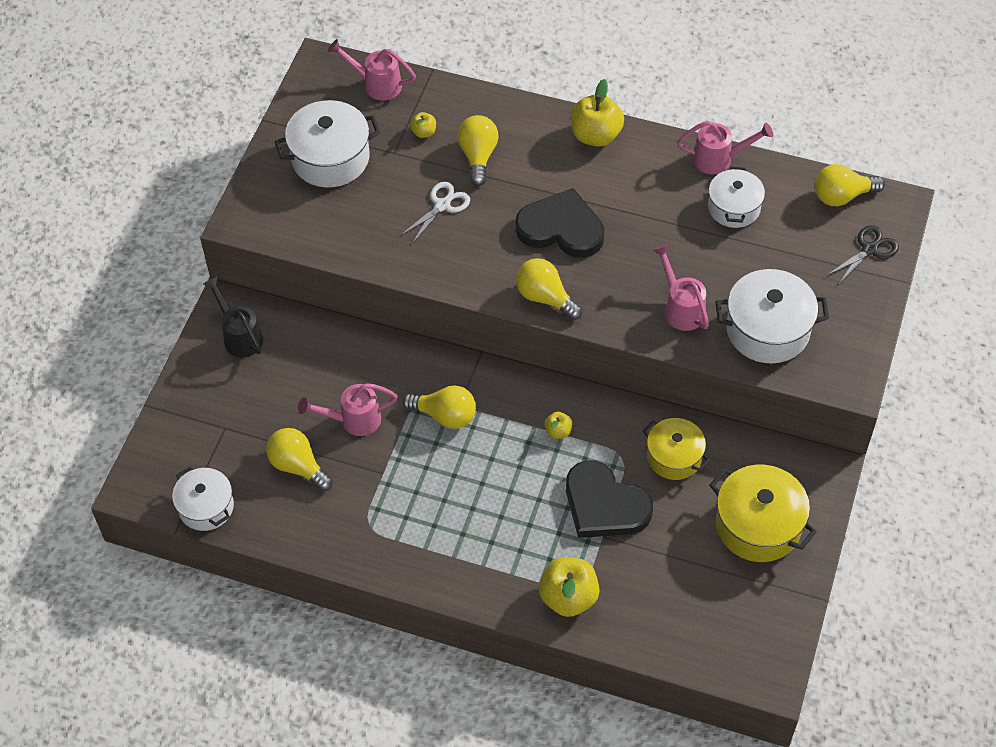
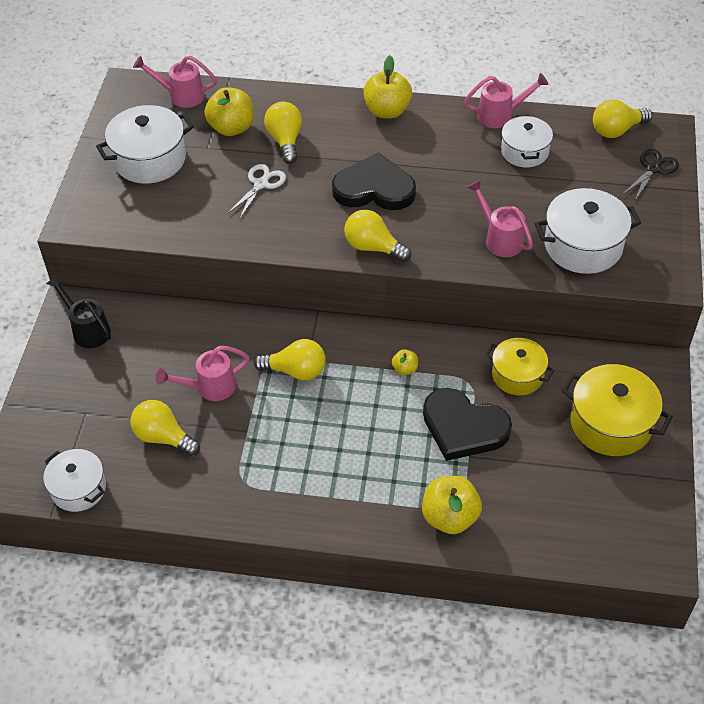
camera: 10 degrees left, 5 degrees down
(424, 132) = (232, 128): yellow apple -> yellow apple, size x2.02

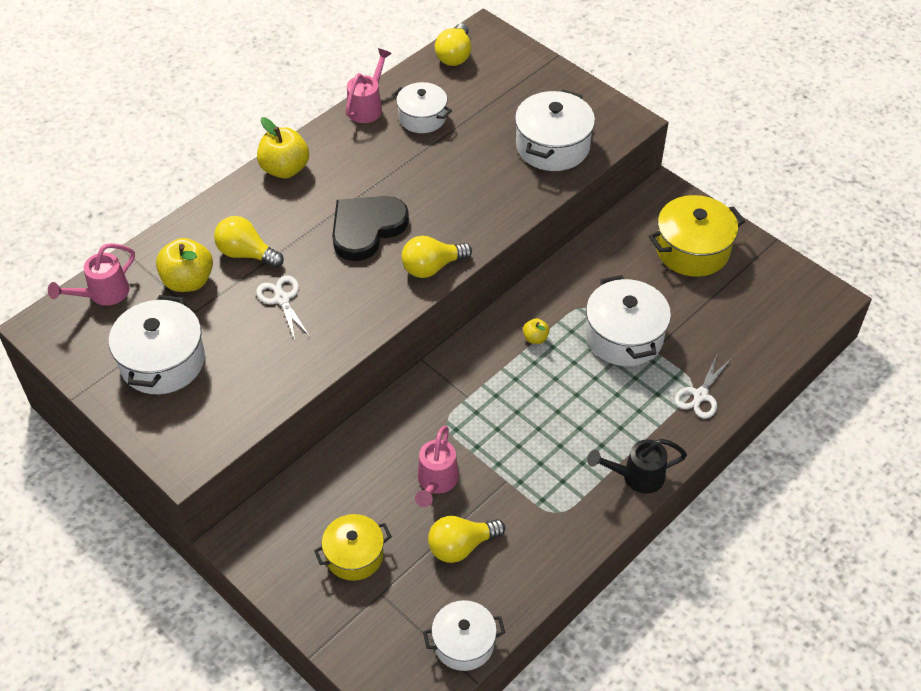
camera: 55 degrees left, 0 degrees up
(87, 329) = (280, 541): black watering can -> black watering can (636, 476)
(296, 371) = (472, 411): yellow light bulb -> none
(450, 517) = (700, 395): yellow apple -> white scissors
(463, 427) = (624, 336): black heart -> white pot
(500, 239) = (499, 187): pink watering can -> none
(517, 375) = (602, 274): yellow pot -> yellow pot (354, 555)
(653, 169) = (514, 62): black scissors -> none

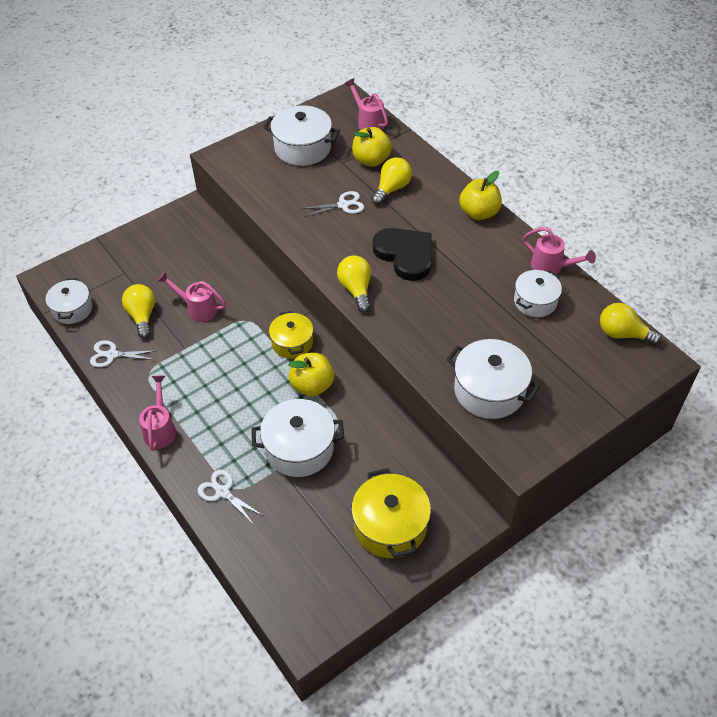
camera: 100 degrees right, 0 degrees up
(354, 555) = (157, 262): yellow pot -> yellow pot (292, 343)
(535, 338) = (312, 385): yellow apple -> yellow apple, size x2.02
(536, 564) = (112, 355): none -> white scissors
(636, 476) = (160, 429): black watering can -> pink watering can

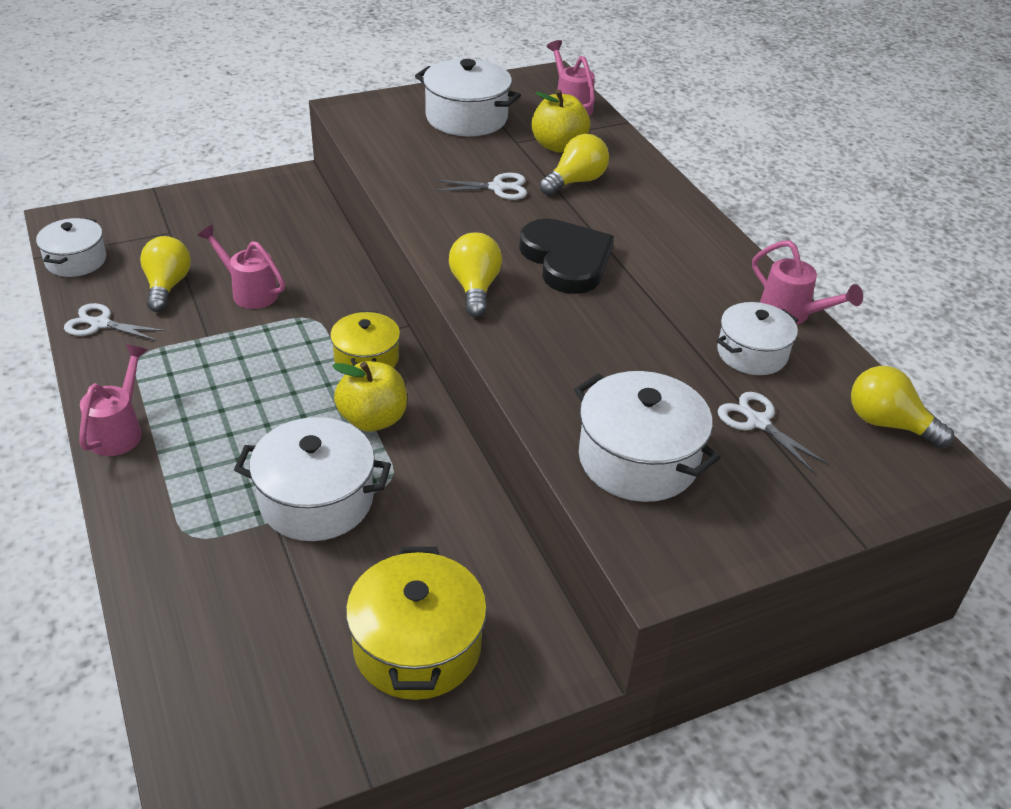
camera: 10 degrees right, 10 degrees down
(222, 492) = (169, 536): white scissors -> white scissors (758, 422)
(479, 213) = (697, 230): yellow apple -> none

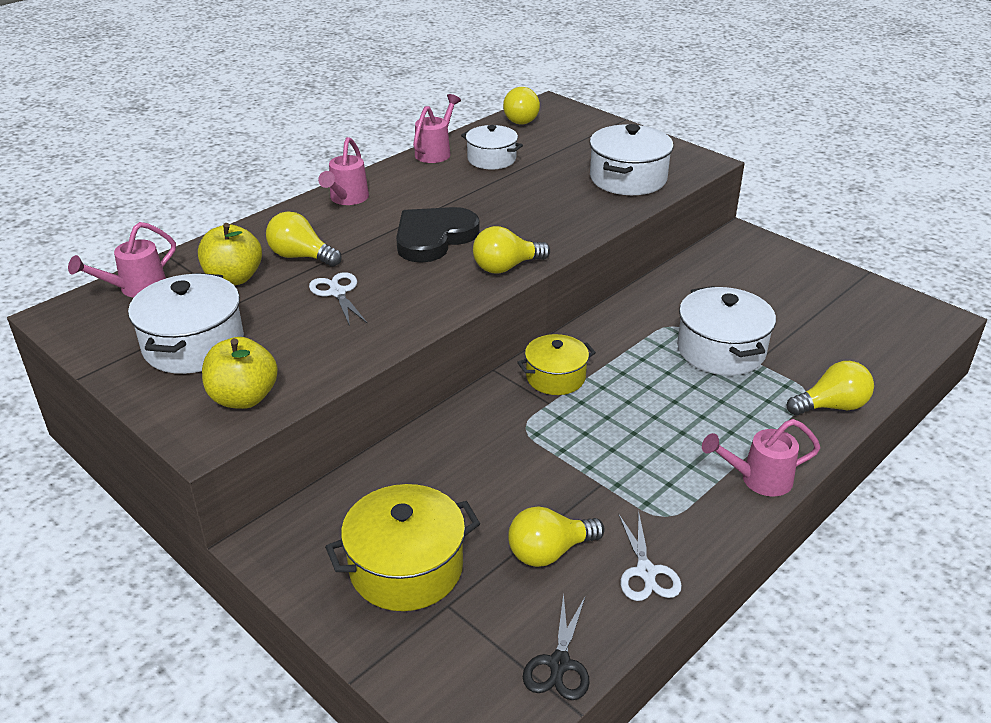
camera: 110 degrees left, 5 degrees down
(76, 261) = (559, 664): white pot -> black scissors
(154, 543) = (831, 406): none -> yellow light bulb
(249, 292) = (515, 485): pink watering can -> pink watering can (347, 199)
(373, 419) = (621, 351): yellow apple -> yellow apple (244, 398)
(417, 646) = (781, 279): yellow pot -> yellow pot (406, 568)
(758, 422) = (558, 151): white scissors -> none

